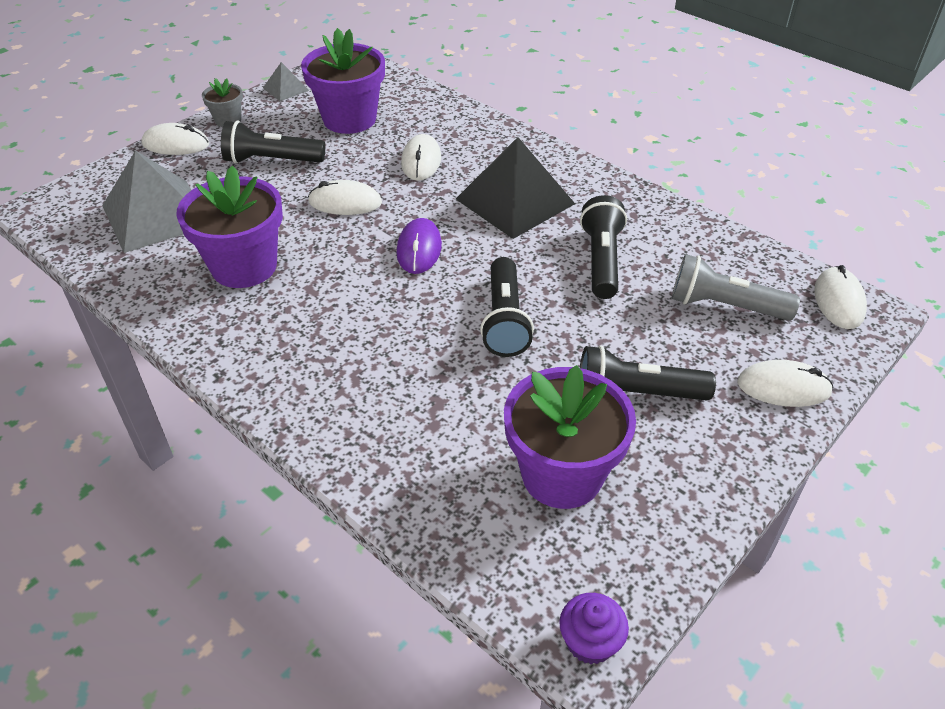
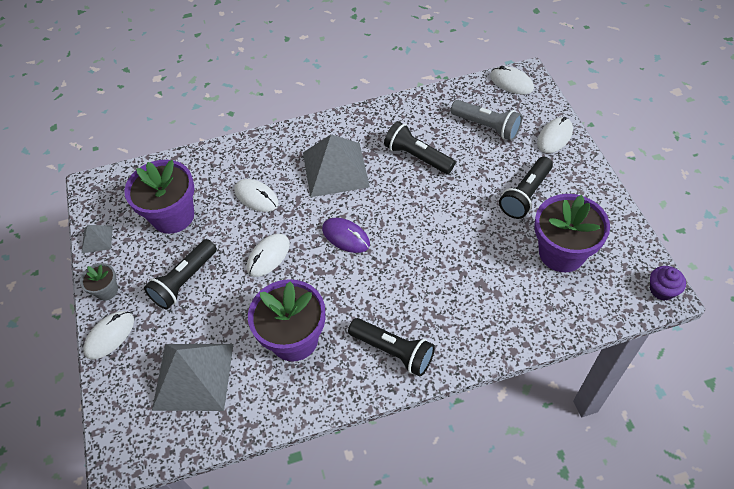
camera: 55 degrees left, 10 degrees up
(505, 320) = (437, 223): black flashlight -> black flashlight (393, 351)
(515, 201) = (335, 169): black pyramid -> grey pyramid
(724, 306) = (487, 126): grey flashlight -> grey flashlight turned 105 degrees counterclockwise

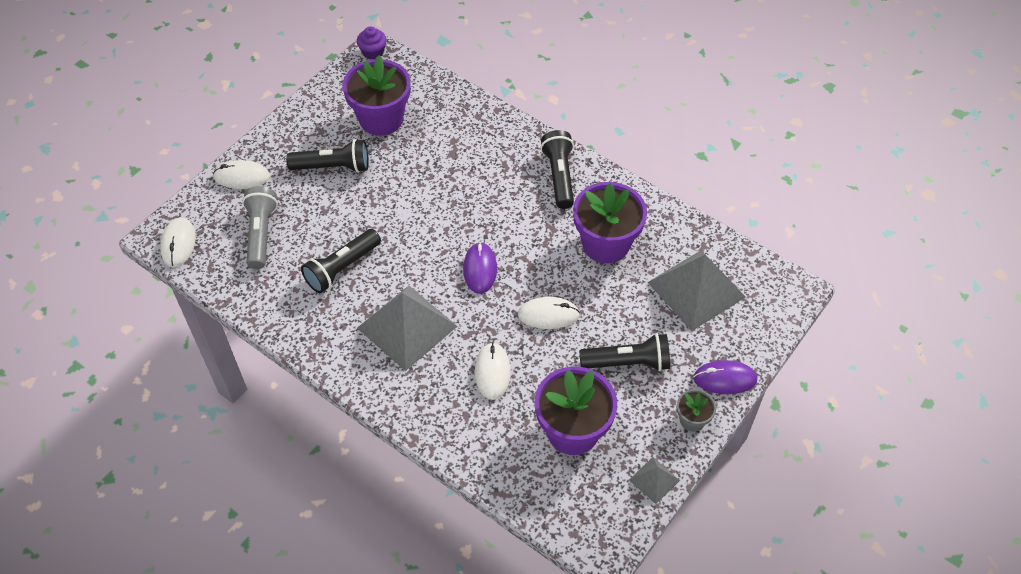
camera: 130 degrees left, 0 degrees up
(110, 336) = (725, 379): white mouse -> purple mouse
(417, 157) = (342, 268): black flashlight -> black flashlight turned 45 degrees clockwise

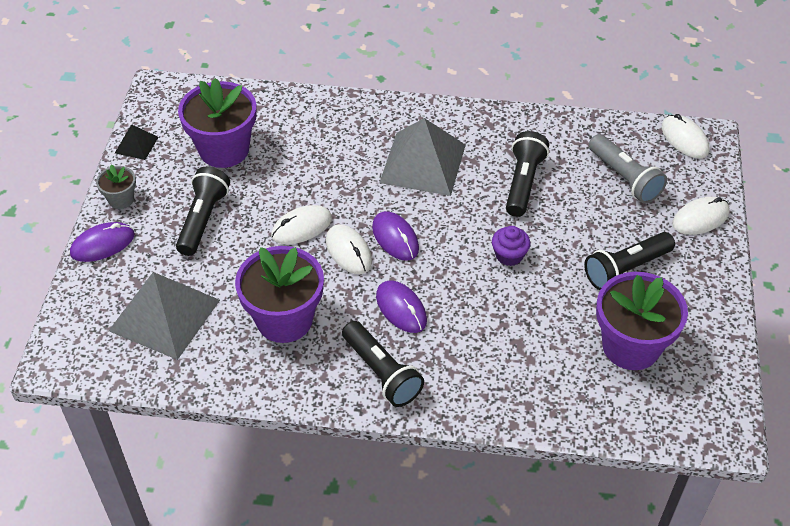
camera: 150 degrees right, 5 degrees down
(373, 52) = (726, 431): purple cupcake -> purple cupcake (509, 255)
(492, 372) = (321, 161): white mouse -> white mouse (348, 251)
(515, 213) = (401, 308): none -> purple mouse
(627, 362) = (203, 219): black flashlight -> black flashlight turned 135 degrees clockwise
(654, 480) = (136, 145): grey pyramid -> black pyramid

